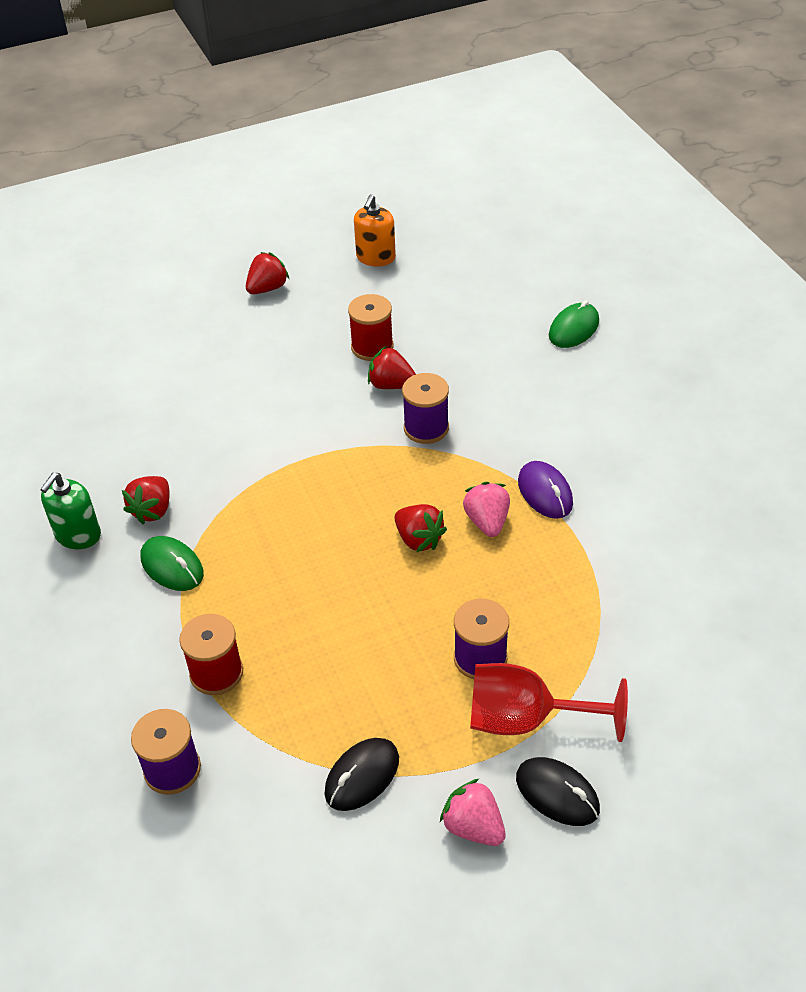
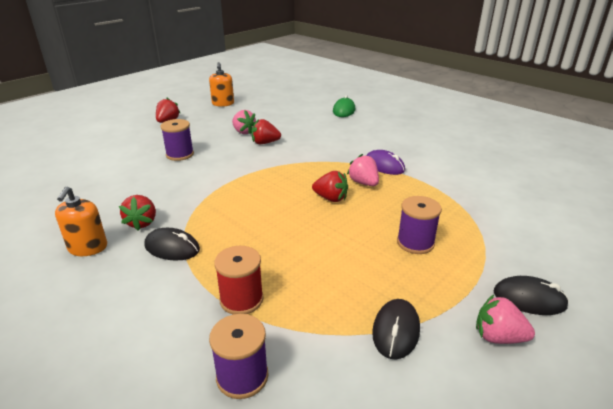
camera: 25 degrees left, 15 degrees down
(78, 535) = (88, 248): green soap dispenser -> orange soap dispenser
(172, 566) = (172, 248): green mouse -> black mouse
(372, 347) = (243, 132): red spool -> pink strawberry
(426, 428) = (297, 154): purple spool -> purple spool (180, 154)
(525, 719) = (471, 265): red goblet -> none

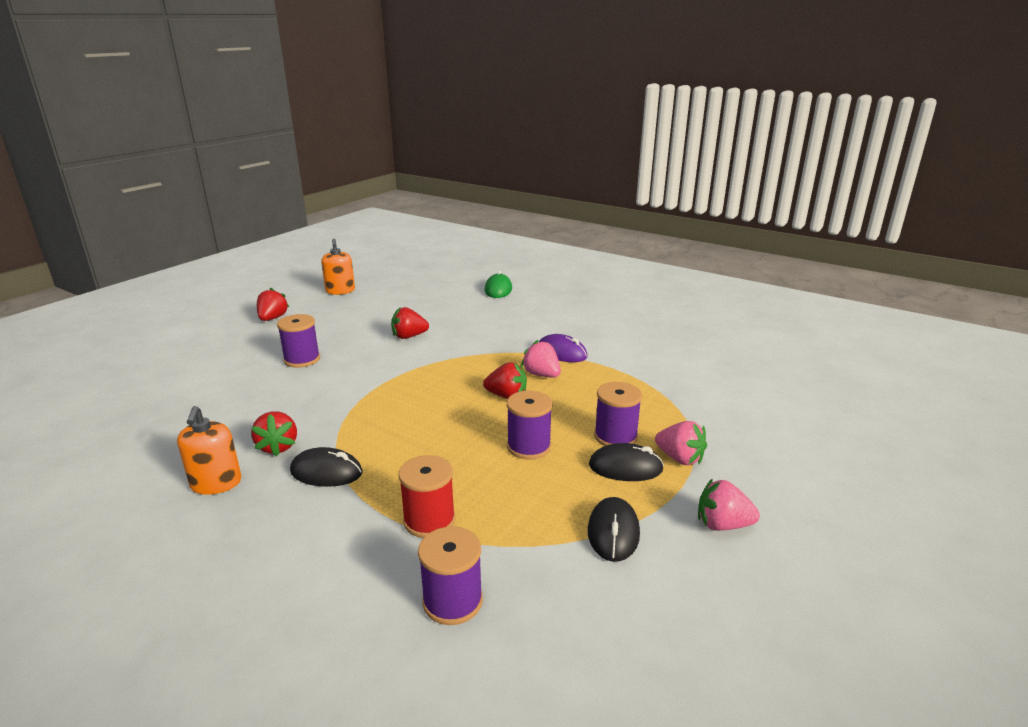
camera: 10 degrees left, 5 degrees down
(243, 132) = (377, 325): pink strawberry -> pink strawberry (679, 458)
(339, 244) = (528, 447): none -> purple spool
(529, 299) = (748, 483): black mouse -> black mouse (625, 467)

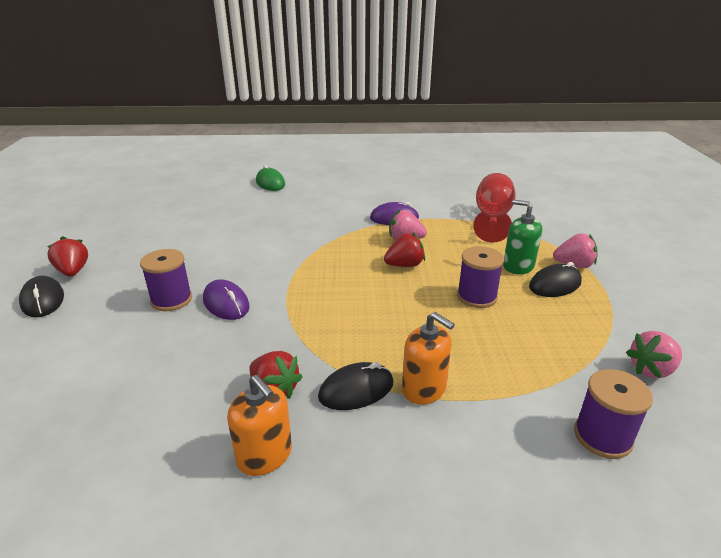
camera: 35 degrees left, 5 degrees up
(331, 375) = (226, 303): none -> purple mouse
(340, 291) = (113, 223): orange soap dispenser -> orange soap dispenser (424, 389)
(409, 336) = (249, 244): red strawberry -> none
(429, 520) = (496, 386): red spool -> none
(613, 532) = (613, 332): black mouse -> black mouse (43, 300)
(615, 437) = (518, 266): purple spool -> green soap dispenser
(664, 384) = (492, 218): none -> red goblet
(722, 525) = (655, 297): pink strawberry -> pink strawberry (651, 369)

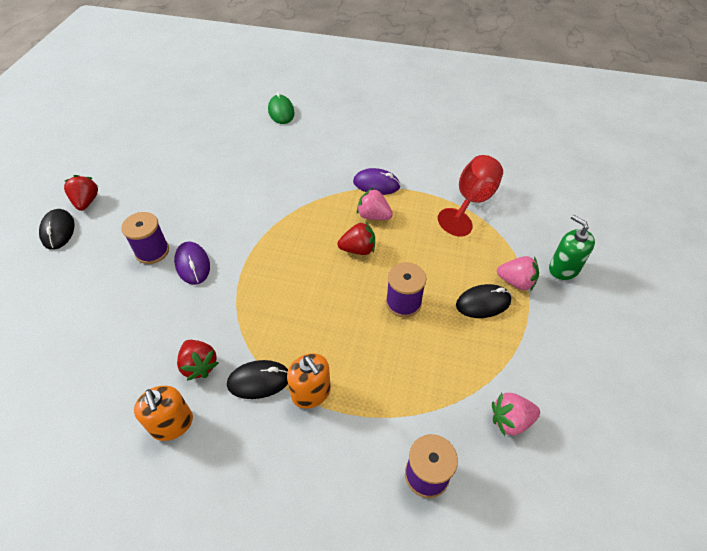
camera: 15 degrees right, 20 degrees up
(518, 266) = (462, 272): green soap dispenser -> green soap dispenser (563, 268)

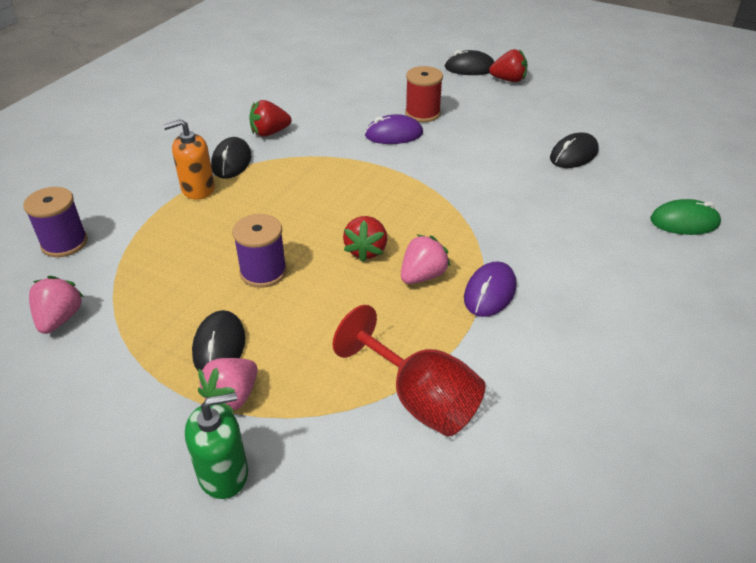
camera: 105 degrees right, 10 degrees down
(152, 251) = (422, 113): purple spool -> red spool
(172, 424) = (222, 118): orange soap dispenser -> none
(211, 158) = (573, 155): none -> black mouse

